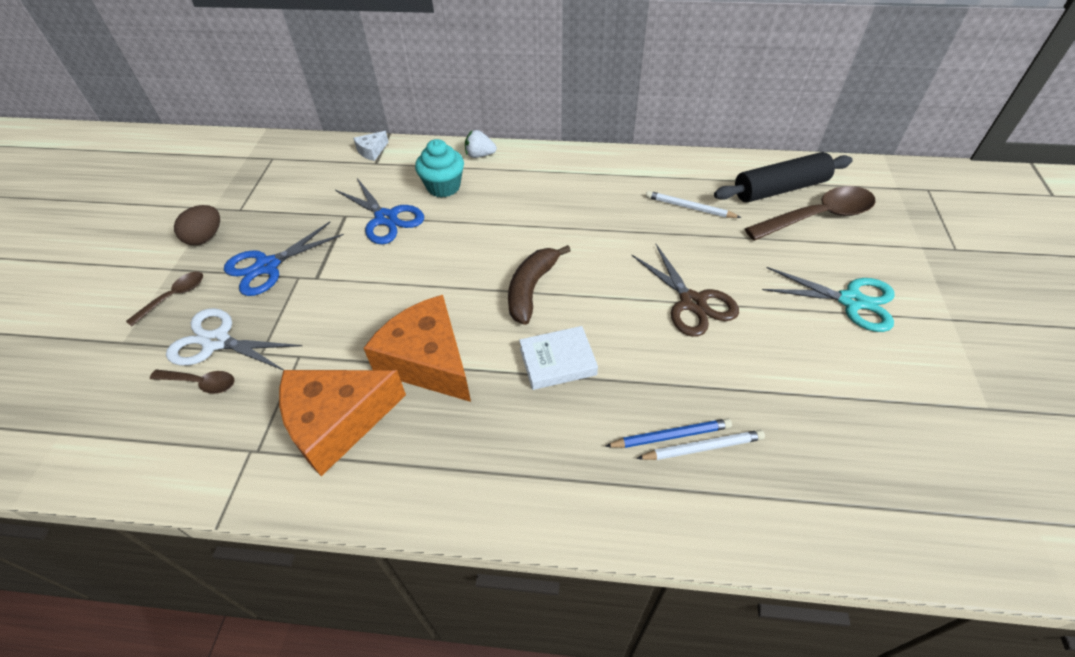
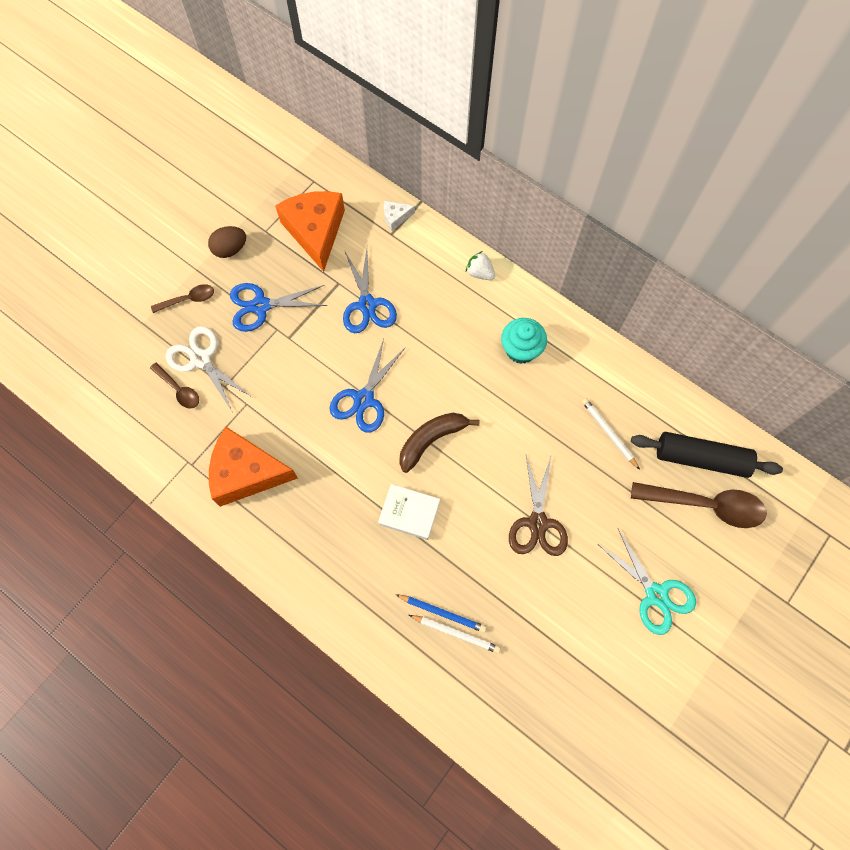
camera: 30 degrees right, 20 degrees up
(428, 361) = (326, 459): orange cheese -> orange cheese (315, 231)
(434, 290) = (363, 399): none -> blue scissors
(443, 187) = (429, 294): turquoise cupcake -> turquoise cupcake (521, 349)

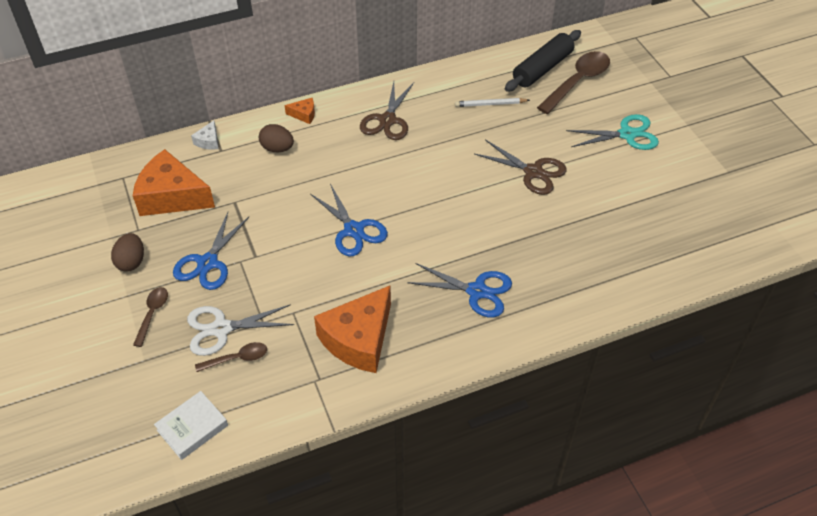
camera: 60 degrees left, 20 degrees down
(367, 305) = (271, 192): blue scissors -> blue scissors (477, 291)
(409, 513) = (473, 243): white book -> white book (192, 428)
(422, 277) = (277, 148): none -> brown egg
(431, 440) = (422, 203): brown banana -> none
(442, 613) = (570, 258): blue pencil -> none
(456, 633) = (591, 257): white pencil -> none
(480, 273) = (304, 114): white strawberry -> orange cheese
(521, 349) = (387, 120): turquoise cupcake -> brown scissors

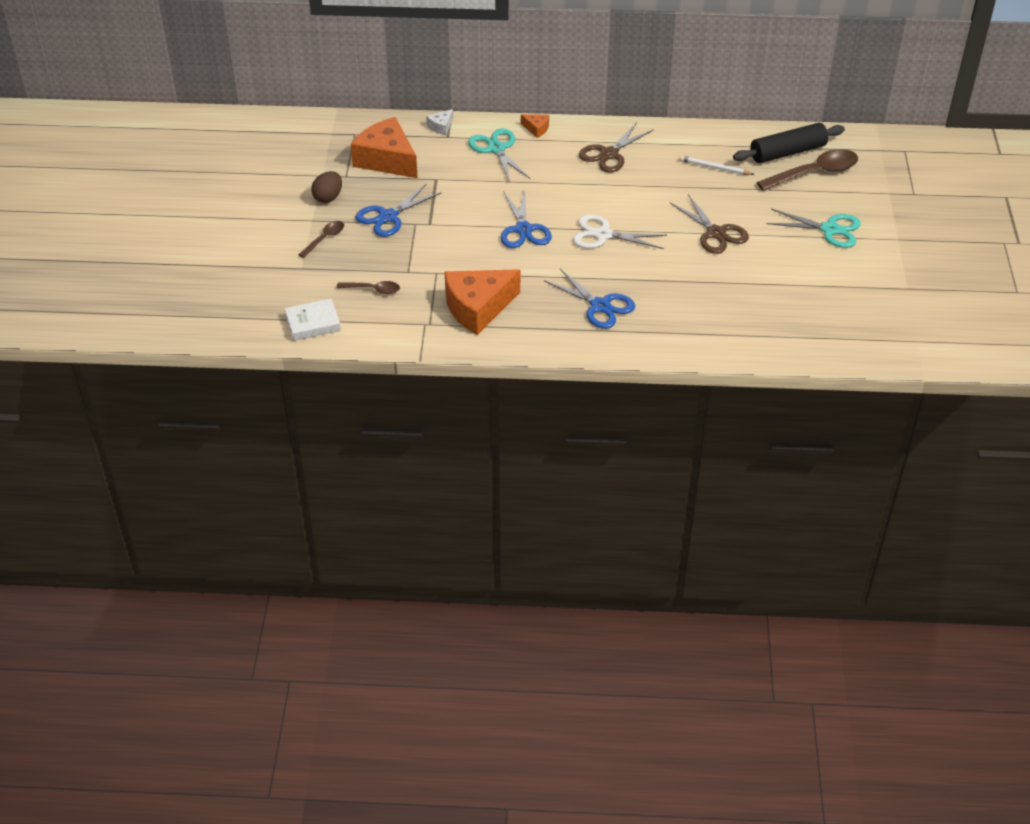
camera: 25 degrees right, 5 degrees down
(221, 328) = (372, 266): white scissors -> white scissors (603, 235)
(277, 148) = (496, 149): brown egg -> turquoise scissors

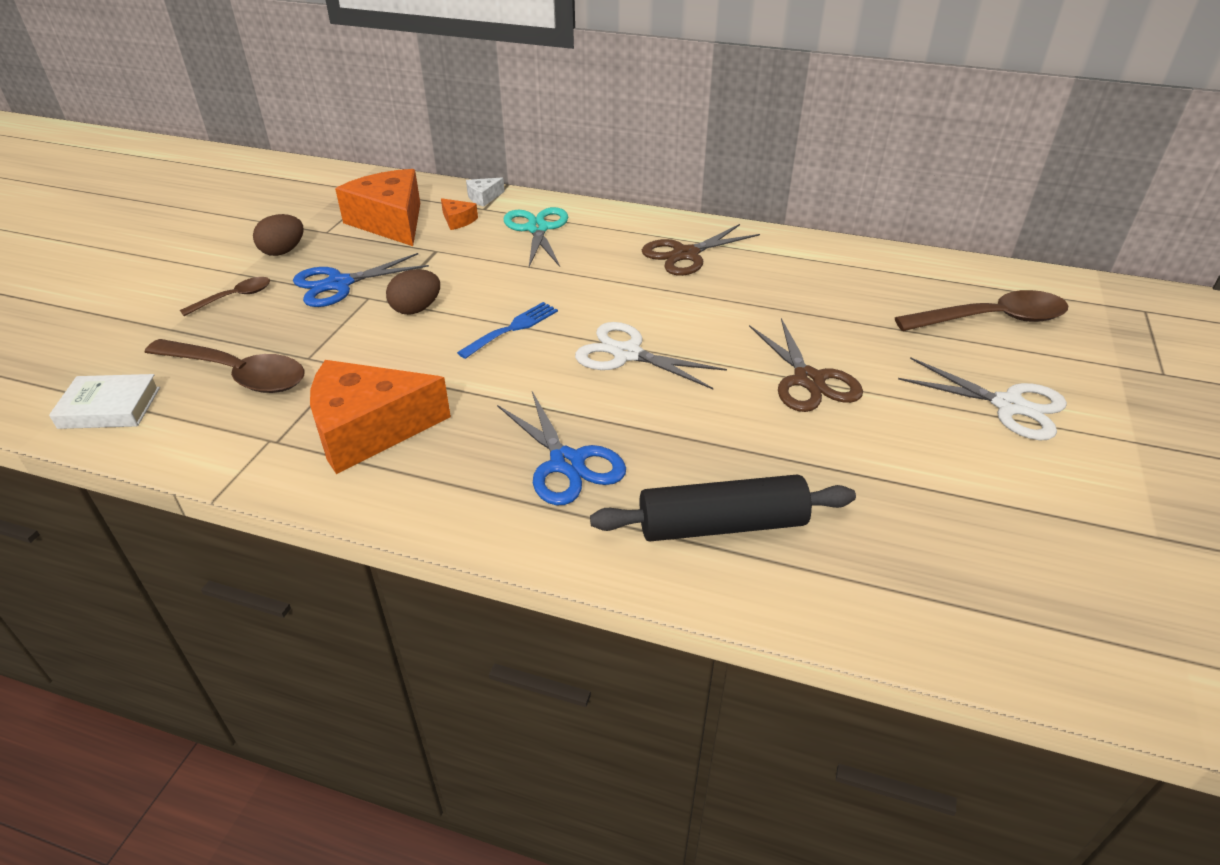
camera: 15 degrees right, 5 degrees down
(373, 290) = (238, 374): brown spoon -> brown spoon, size x1.88
(453, 226) = (416, 309): none -> brown egg
(523, 229) = (512, 328): blue scissors -> blue fork
(536, 129) = (602, 215): orange cheese -> orange cheese (458, 220)
(714, 168) = (834, 291): white pencil -> none
(787, 152) = (952, 287): black rolling pin -> black rolling pin (722, 524)
(829, 229) = (1008, 406): turquoise scissors -> white scissors

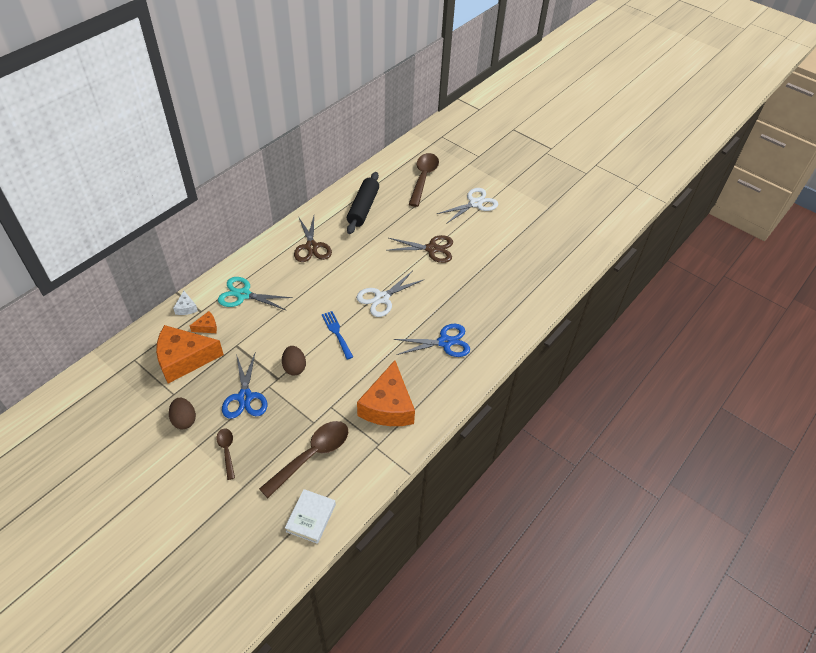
camera: 70 degrees left, 10 degrees up
(722, 524) = (499, 308): black rolling pin -> black rolling pin (363, 208)

